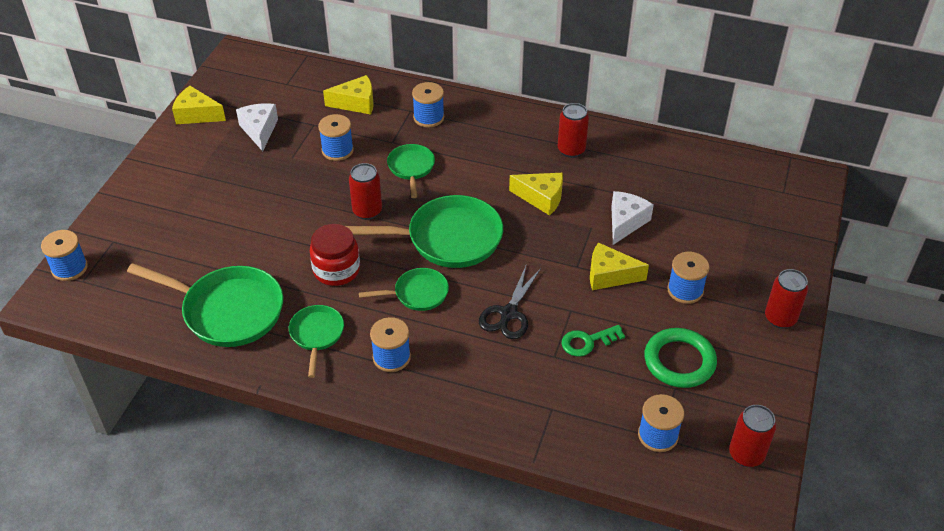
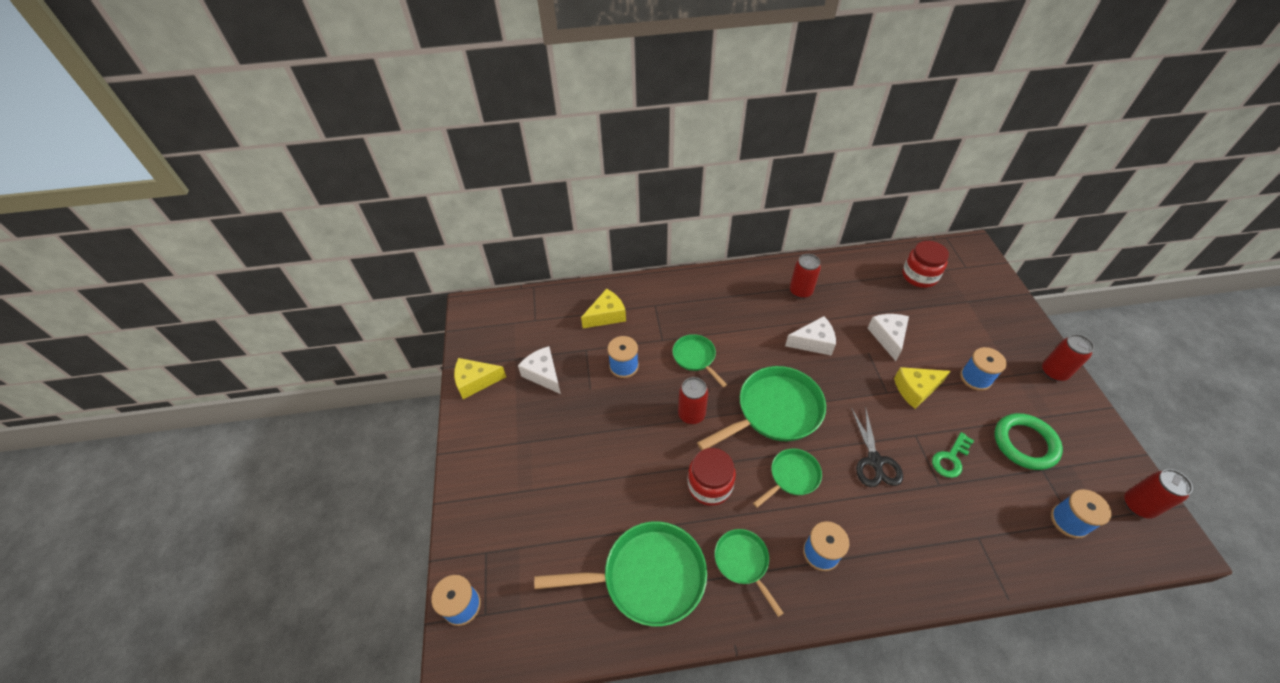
camera: 25 degrees left, 5 degrees up
(428, 117) = (674, 306): blue spool -> none
(541, 198) = (813, 342): yellow cheese -> white cheese
(718, 181) = (919, 276): none -> red jar

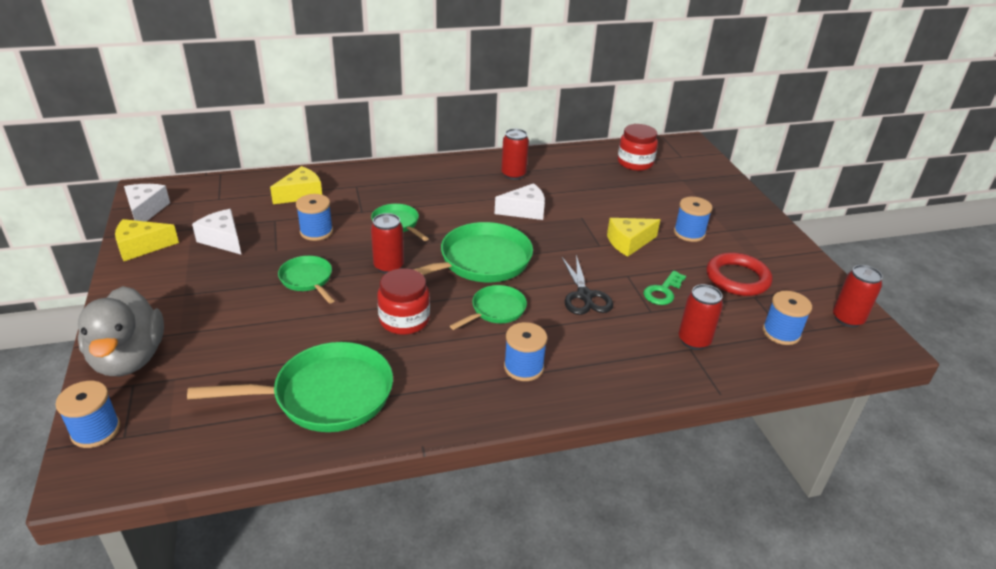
camera: 10 degrees left, 15 degrees down
(479, 521) = (129, 358): none -> grey duck
(743, 562) = (437, 378): green pan -> green pan (307, 280)
(888, 337) = (602, 206): white cheese -> white cheese (146, 210)
(1025, 443) = (737, 278): green ring -> red ring
(1054, 372) = (765, 227): red can -> red can (694, 340)

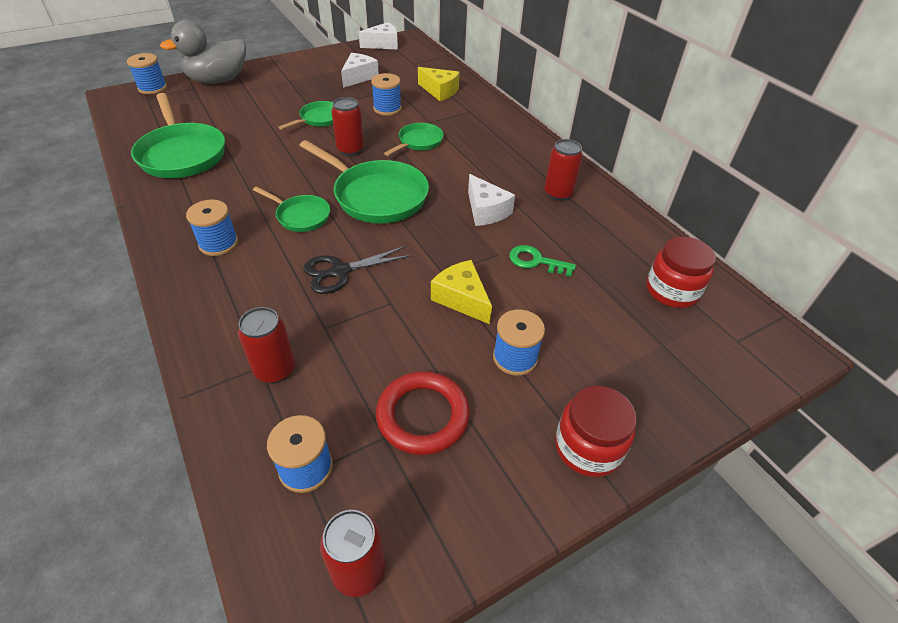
camera: 75 degrees right, 10 degrees up
(141, 247) = (338, 54): yellow cheese -> none
(404, 320) = (276, 170): red jar -> red jar (588, 447)
(663, 291) = (367, 336): green key -> green key (536, 261)

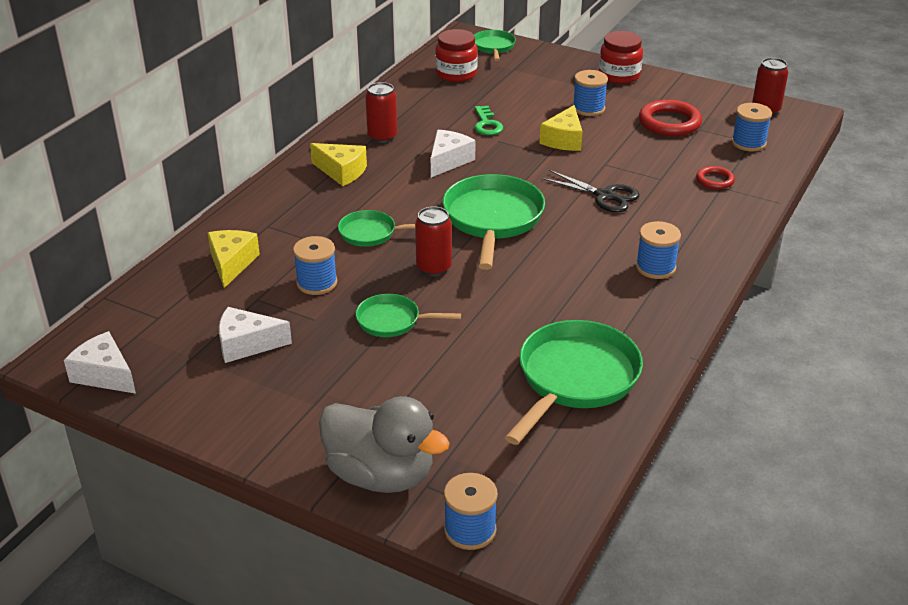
camera: 120 degrees left, 10 degrees down
(275, 370) = (714, 180): red can -> red ring
(301, 216) = (569, 245): green pan -> green pan (493, 47)
(515, 157) = (341, 172): none -> yellow cheese

